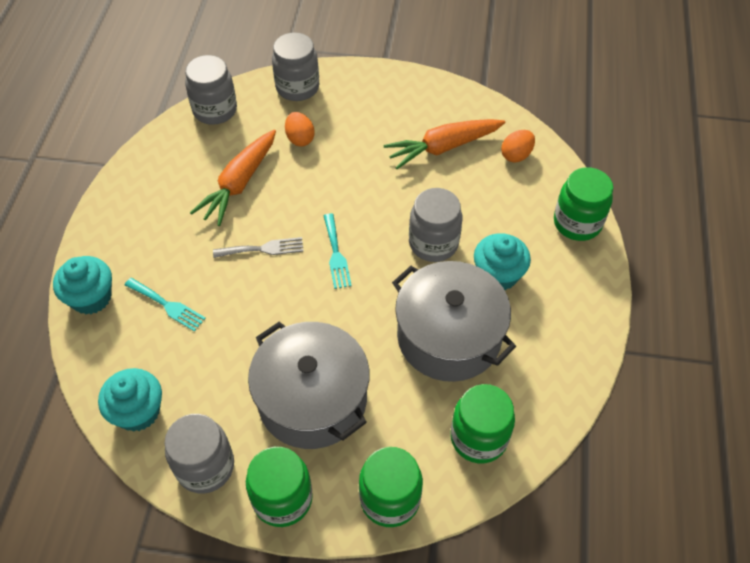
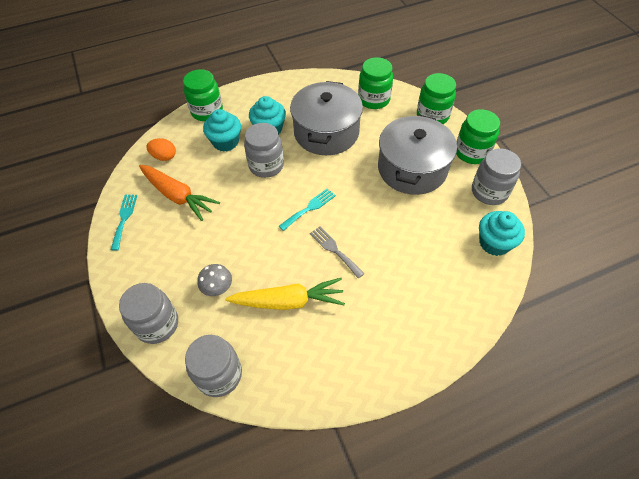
camera: 120 degrees left, 0 degrees up
(91, 297) = (454, 330): turquoise cupcake -> turquoise cupcake (225, 142)
(167, 305) = (419, 277): turquoise fork -> turquoise fork (124, 218)
(239, 184) = (289, 301): orange carrot -> yellow carrot
(300, 139) = (217, 287): orange egg -> grey mushroom

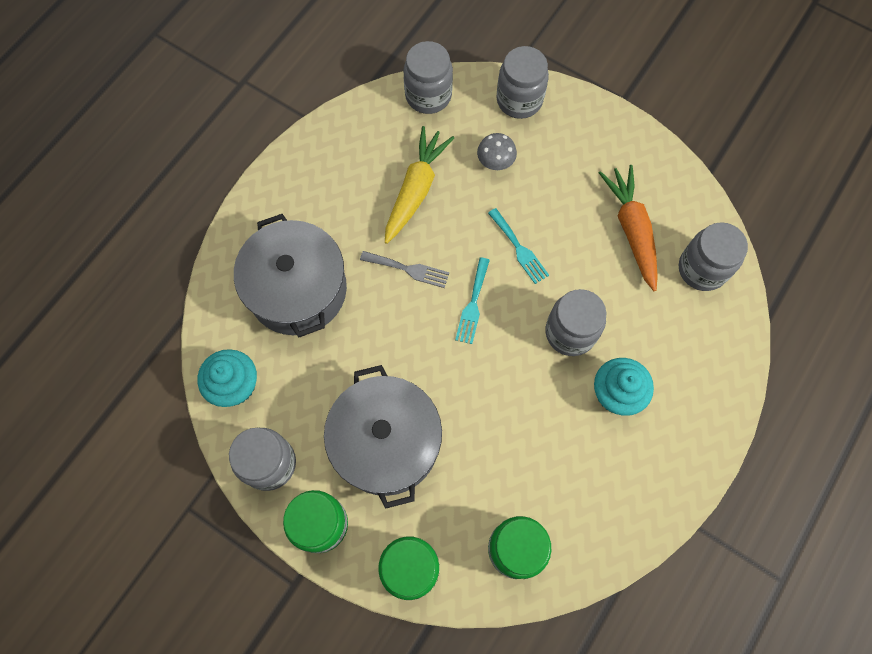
camera: 145 degrees right, 15 degrees up
(124, 218) = (659, 171): turquoise fork -> turquoise fork (519, 249)
(164, 157) = (702, 269): orange egg -> grey jar
(178, 196) = (631, 229): orange carrot -> orange carrot turned 75 degrees clockwise
(207, 111) = (724, 372): green jar -> none
(225, 142) = (651, 337): turquoise cupcake -> none
(289, 301) = (416, 189): yellow carrot -> yellow carrot turned 150 degrees clockwise
(326, 132) = (537, 437): grey pot -> grey pot (297, 289)

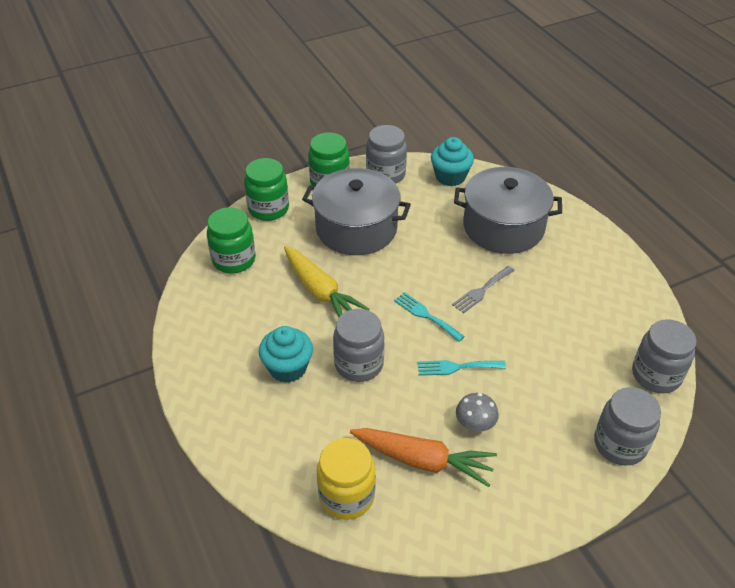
camera: 120 degrees right, 25 degrees down
(416, 189) = (555, 325): yellow carrot -> yellow carrot (320, 292)
(495, 161) = (556, 392): grey mushroom -> grey mushroom (475, 424)
(702, 269) = (346, 496): grey jar -> yellow jar

